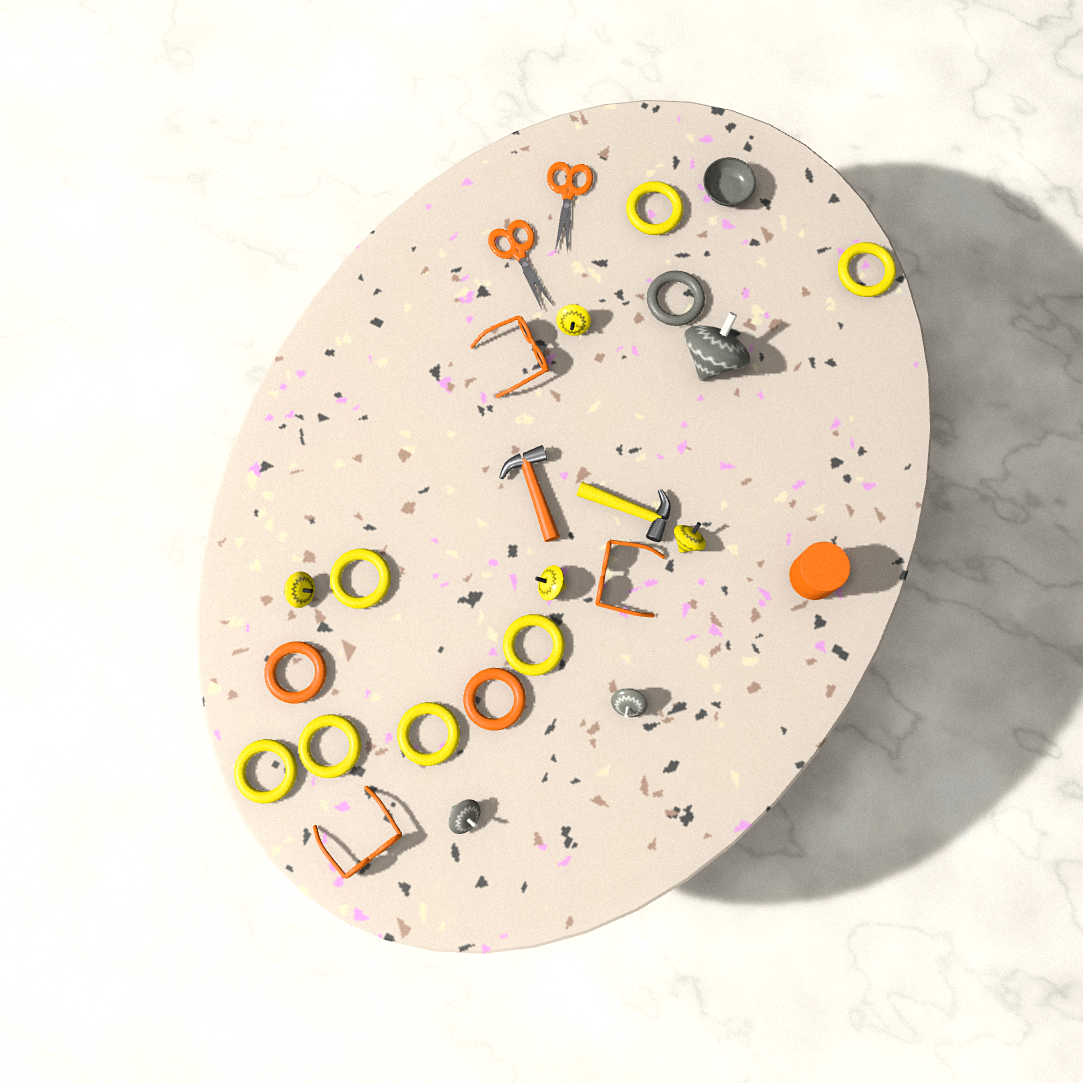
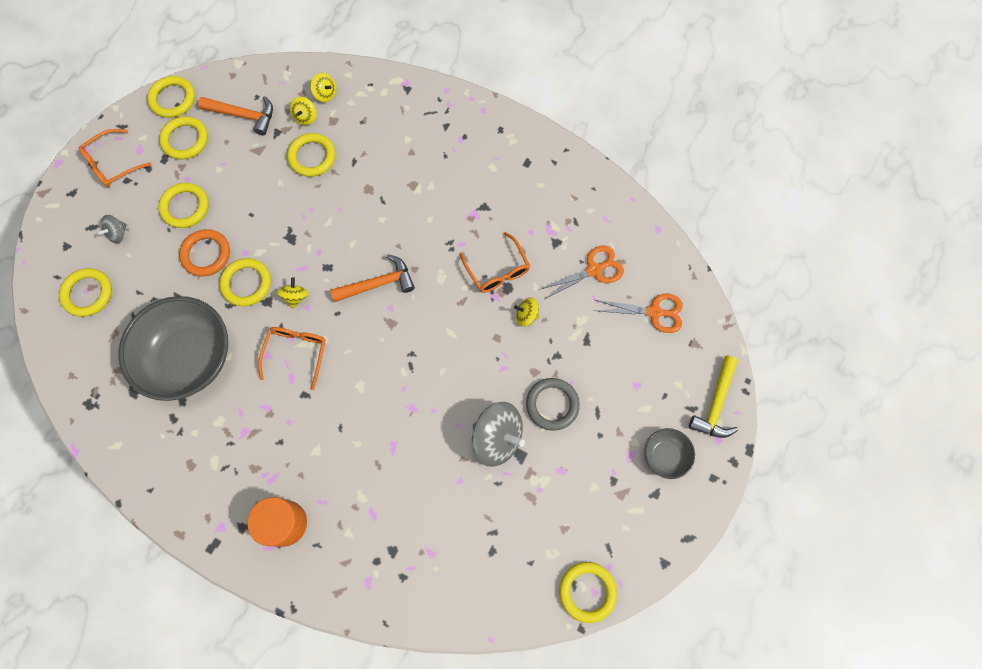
camera: 90 degrees right, 5 degrees down
(296, 672) = (243, 115): orange ring -> orange hammer
(628, 703) = (189, 358): grey spinning top -> grey bowl
(630, 509) = (357, 362): yellow hammer -> yellow hammer (716, 404)
(654, 210) = (640, 387): yellow ring -> yellow ring (88, 293)
(688, 540) = (326, 411): yellow spinning top -> yellow spinning top (325, 94)

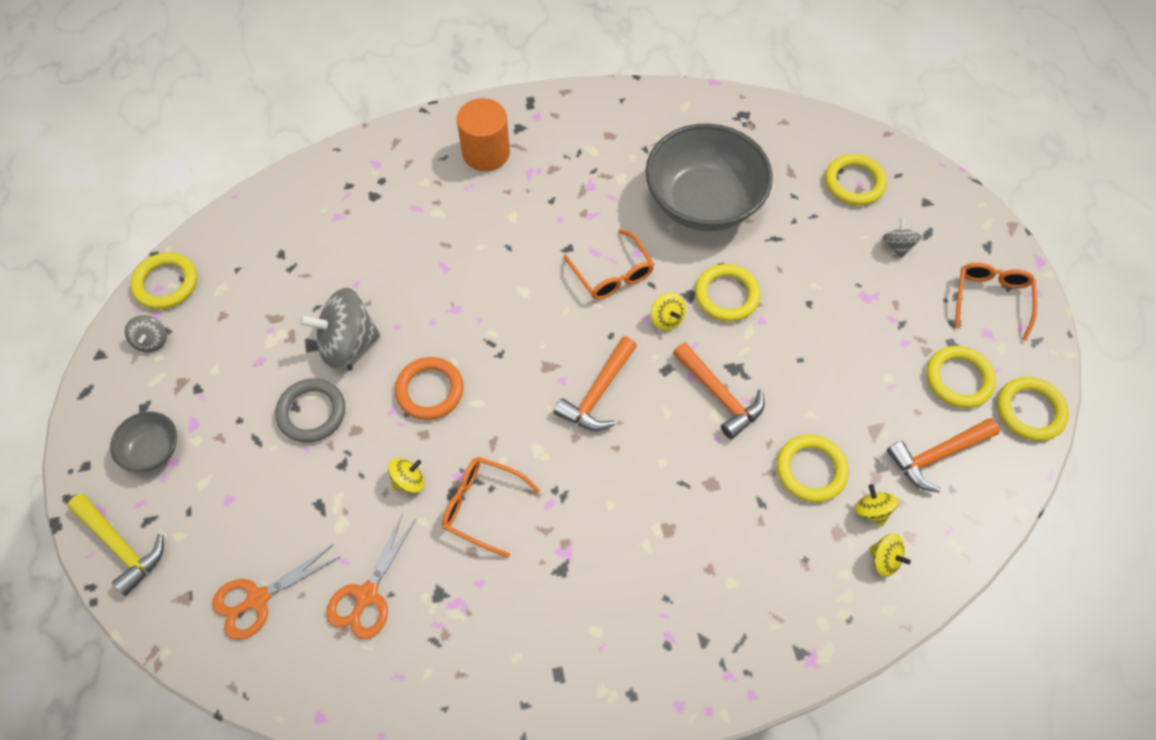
camera: 140 degrees right, 10 degrees down
(185, 207) = (870, 316): yellow ring -> none
(206, 254) = (795, 291): orange ring -> orange ring (430, 390)
(315, 230) = (719, 395): none -> orange hammer
(325, 94) = (884, 559): yellow spinning top -> yellow spinning top turned 135 degrees counterclockwise
(623, 545) = (152, 341): none -> grey spinning top
(716, 404) = (121, 546): yellow hammer -> yellow hammer turned 150 degrees clockwise

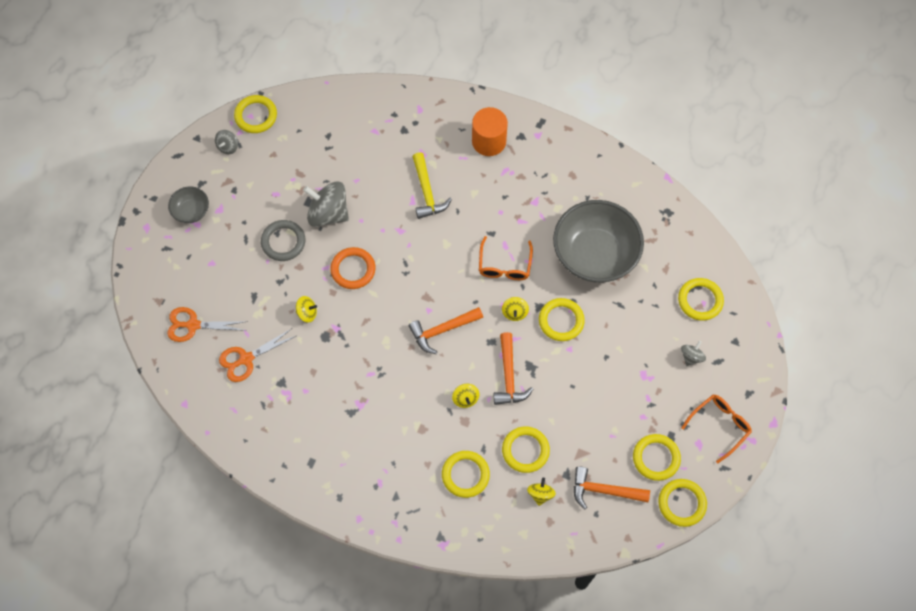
camera: 35 degrees right, 5 degrees up
(121, 546) = (145, 253): yellow hammer -> yellow hammer (427, 192)
(482, 506) = (335, 351): orange glasses -> none
(766, 550) = (465, 475): none -> yellow ring
(884, 559) = (525, 523): yellow spinning top -> yellow spinning top (465, 399)

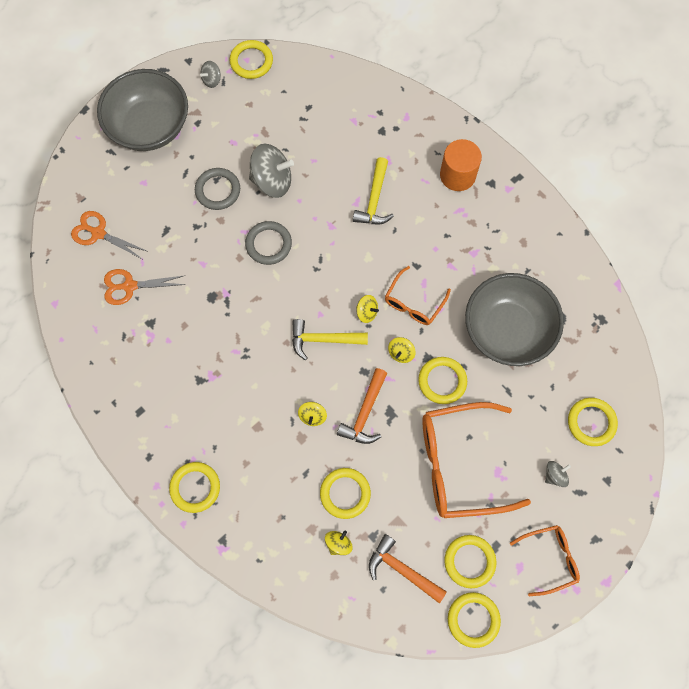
camera: 25 degrees right, 5 degrees up
(191, 211) = (149, 126): grey bowl -> grey bowl, size x2.17
(307, 313) = (206, 267): yellow spinning top -> yellow spinning top (366, 312)
(328, 213) = (272, 181): grey spinning top -> grey spinning top turned 135 degrees clockwise
(353, 269) = (268, 244): orange ring -> grey ring
(442, 330) = (323, 339): orange hammer -> yellow hammer
(465, 475) = (276, 490): yellow ring -> yellow ring (195, 487)
(609, 382) = (460, 464): none -> orange glasses

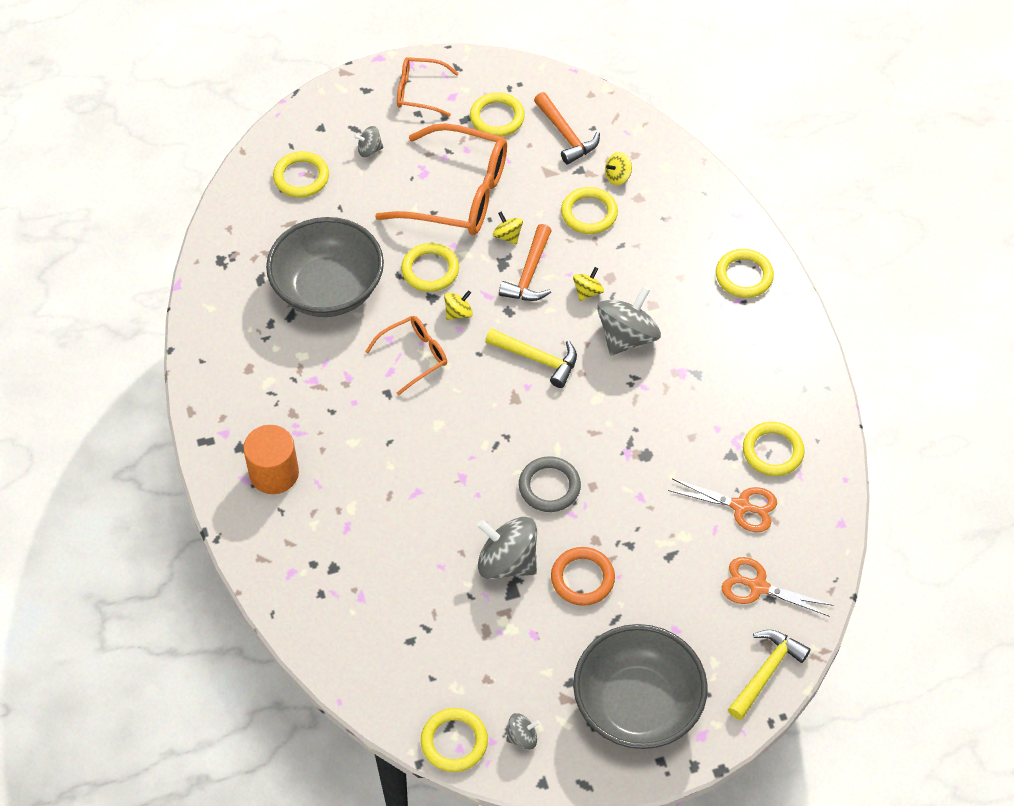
camera: 155 degrees left, 15 degrees down
(98, 233) = (758, 587): orange scissors -> orange scissors turned 150 degrees clockwise
(218, 190) = (582, 578): grey ring -> orange ring
(265, 389) = (627, 337): none -> grey spinning top
(365, 413) = (529, 273): orange hammer -> orange hammer turned 150 degrees clockwise
(366, 312) = (473, 367): yellow spinning top -> yellow spinning top (507, 236)
(374, 199) = (392, 486): yellow hammer -> yellow hammer (766, 672)
(473, 619) = (520, 77): yellow ring -> yellow ring (772, 451)

